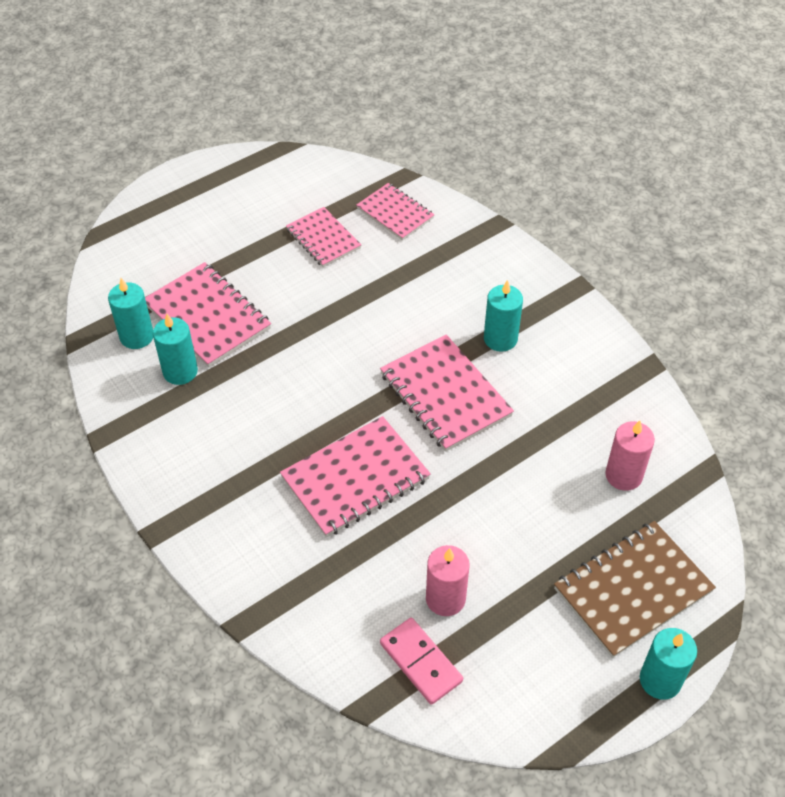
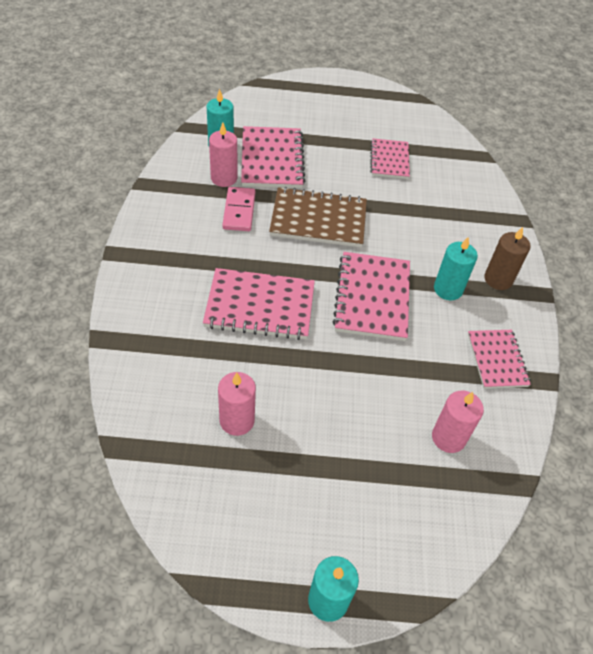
camera: 35 degrees right, 0 degrees up
(180, 371) = (224, 178): turquoise candle -> pink candle
(395, 213) = (453, 173): pink notebook -> pink notebook (497, 360)
(420, 662) = (178, 447): pink domino -> pink domino (239, 211)
(532, 298) = (498, 279): none -> brown candle
(632, 590) = (373, 520): brown notebook -> brown notebook (318, 220)

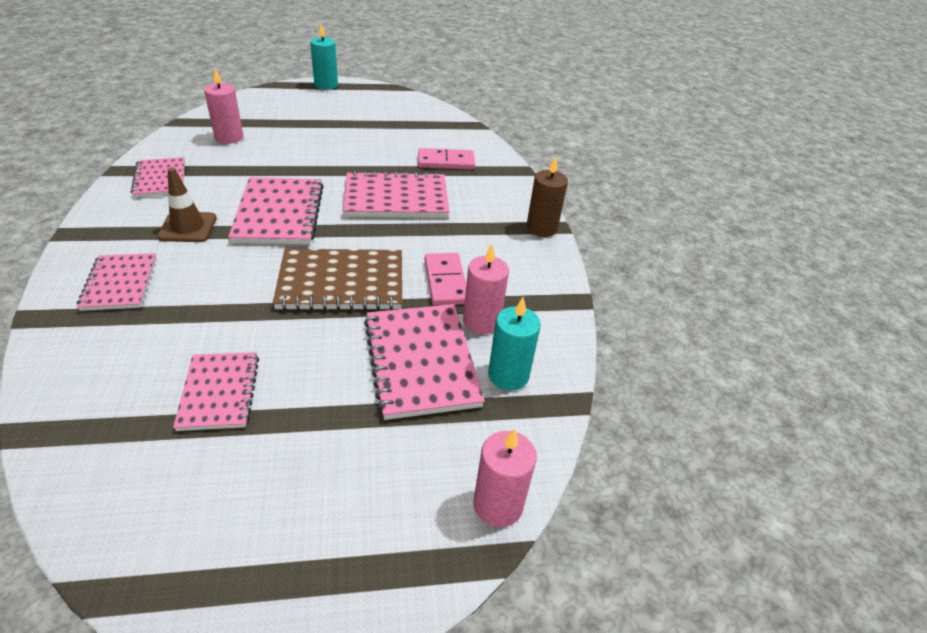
camera: 170 degrees right, 10 degrees down
(189, 362) = (446, 162): none -> pink domino
(237, 420) = (397, 138): pink candle -> pink candle (498, 505)
(448, 289) = (188, 227): turquoise candle -> brown traffic cone
(477, 239) = (120, 283): none -> pink notebook
(498, 279) = (117, 242): brown candle -> brown candle (541, 228)

